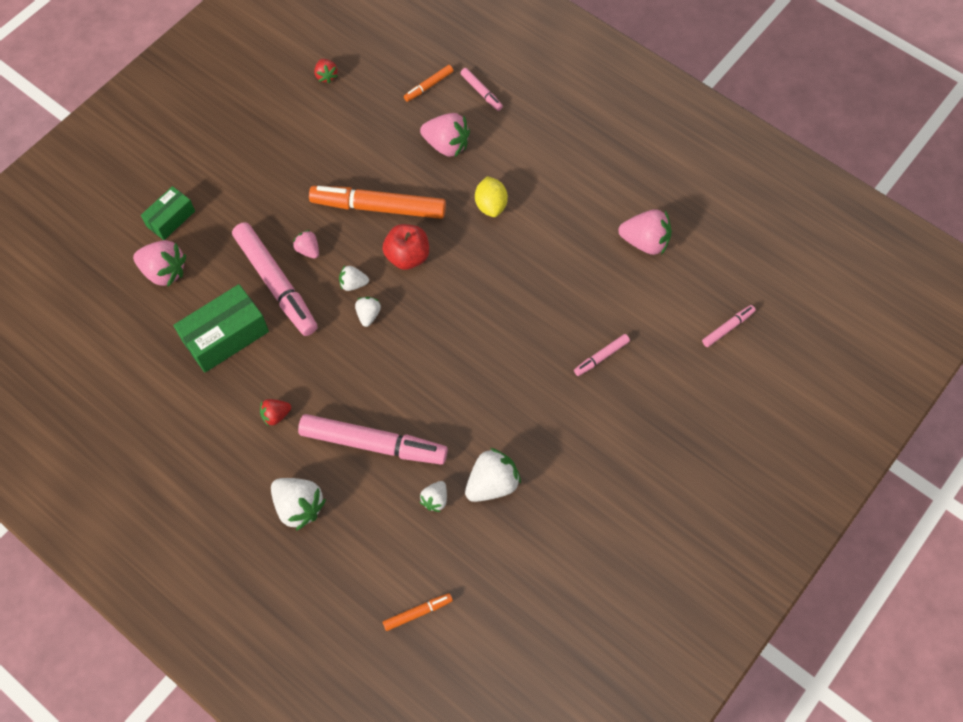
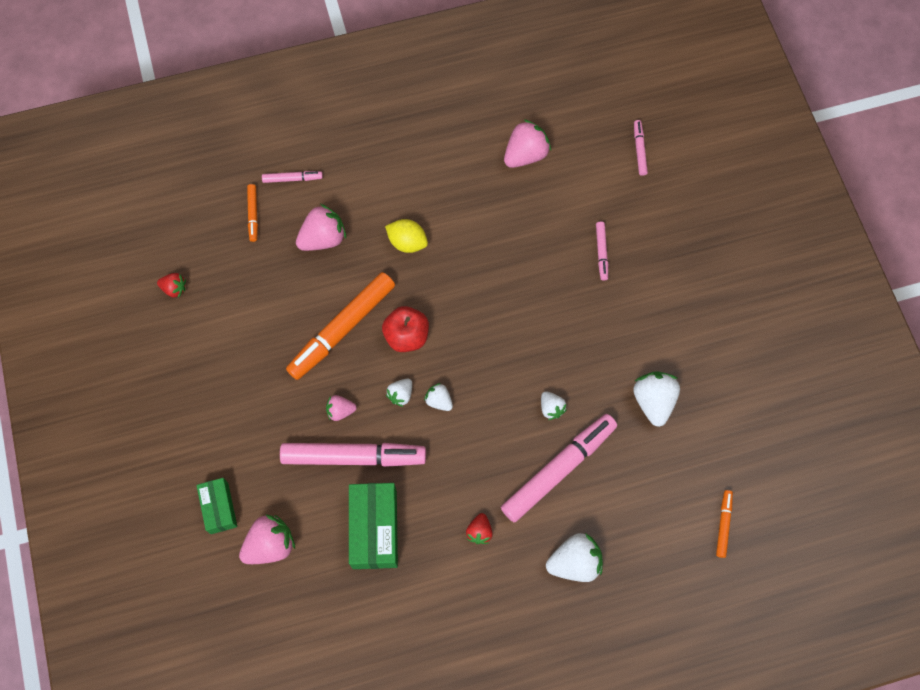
camera: 55 degrees left, 5 degrees up
(435, 499) = (638, 452): white strawberry -> white strawberry (551, 408)

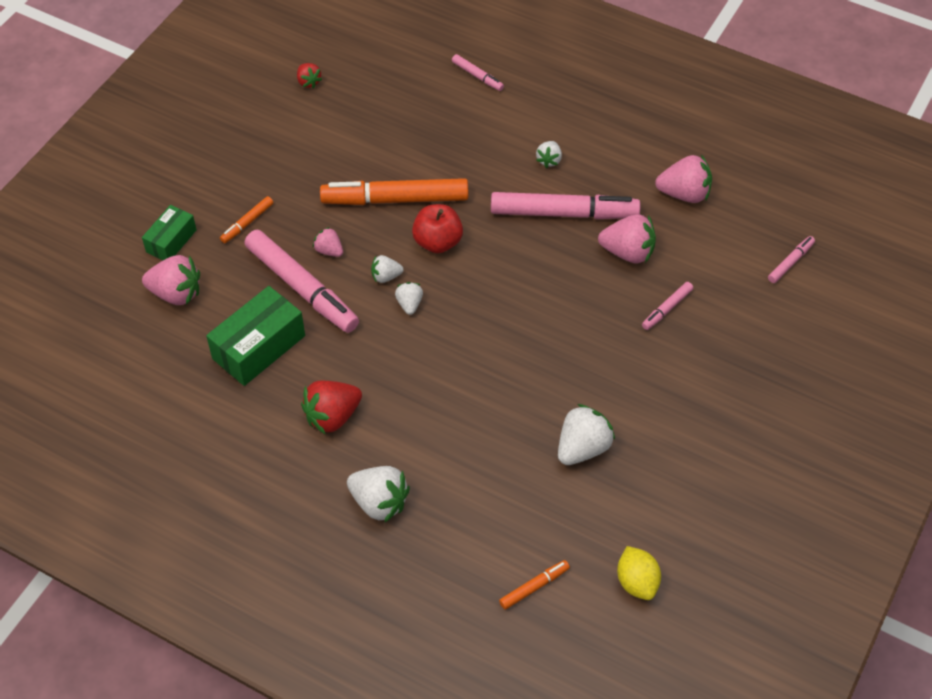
camera: 45 degrees right, 15 degrees down
(253, 215) = (420, 78): orange marker -> orange marker (247, 223)
(323, 238) = (453, 131): pink strawberry -> pink strawberry (628, 252)
(407, 242) = (514, 181): yellow lemon -> yellow lemon (637, 582)
(479, 531) = (332, 416): red strawberry -> red strawberry, size x1.79
(551, 408) = (491, 382): white strawberry -> white strawberry (549, 160)
(558, 469) = (445, 428): pink marker -> pink marker (564, 213)

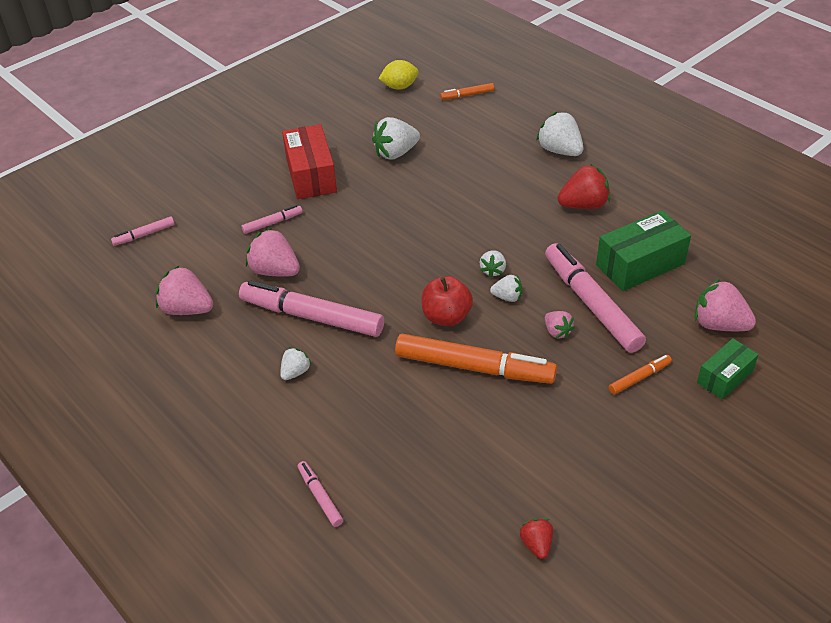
camera: 160 degrees left, 10 degrees down
(637, 582) = (399, 87): yellow lemon -> yellow lemon turned 75 degrees clockwise
(665, 387) = (311, 175): none -> red box

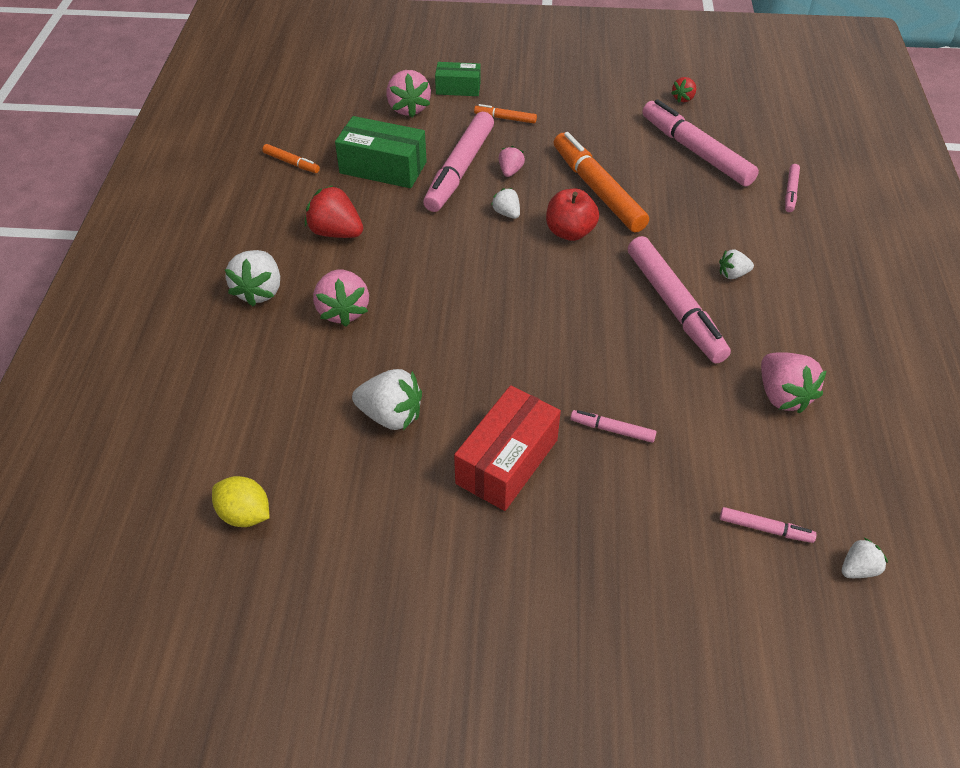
camera: 135 degrees left, 5 degrees up
(275, 271) = (664, 373): pink strawberry -> pink strawberry (343, 311)
(447, 477) = (696, 151): none -> pink marker
(467, 95) = (209, 430): orange marker -> orange marker (291, 163)
(493, 270) = (486, 238): white strawberry -> white strawberry (858, 569)

